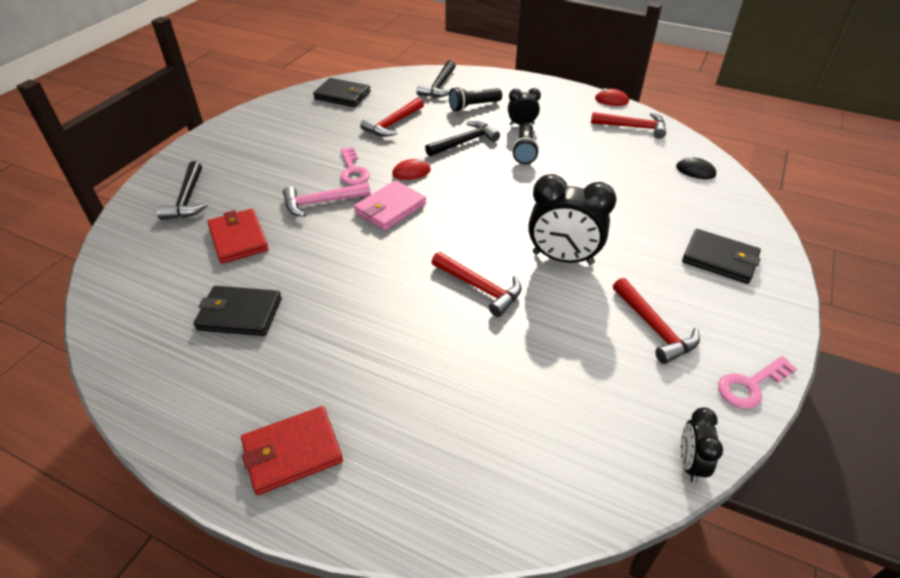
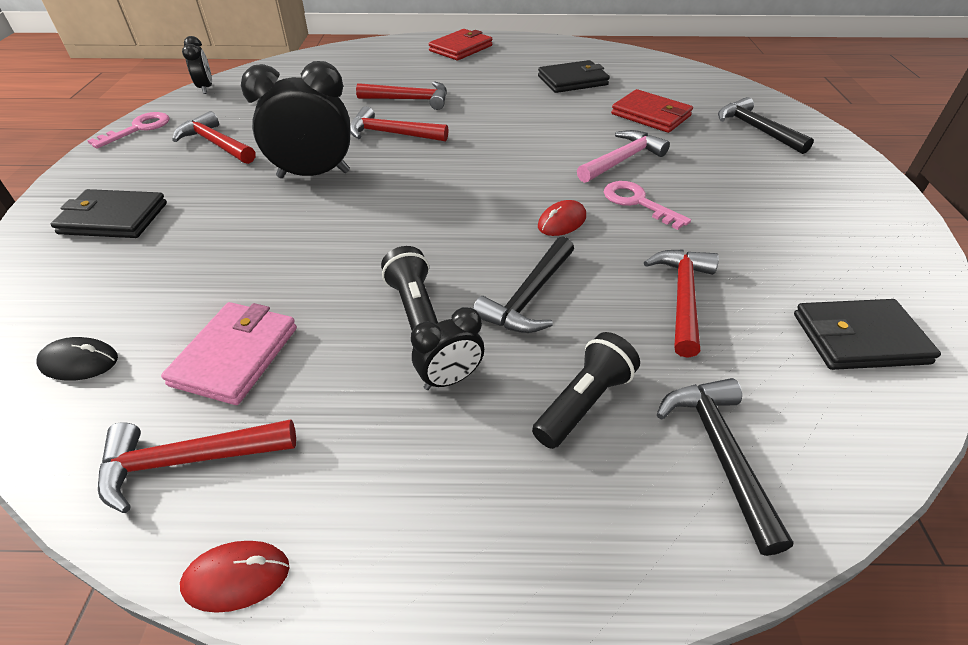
camera: 155 degrees right, 0 degrees up
(390, 208) = (541, 173): pink wallet -> pink wallet (236, 355)
(435, 339) = (410, 100): none -> red hammer

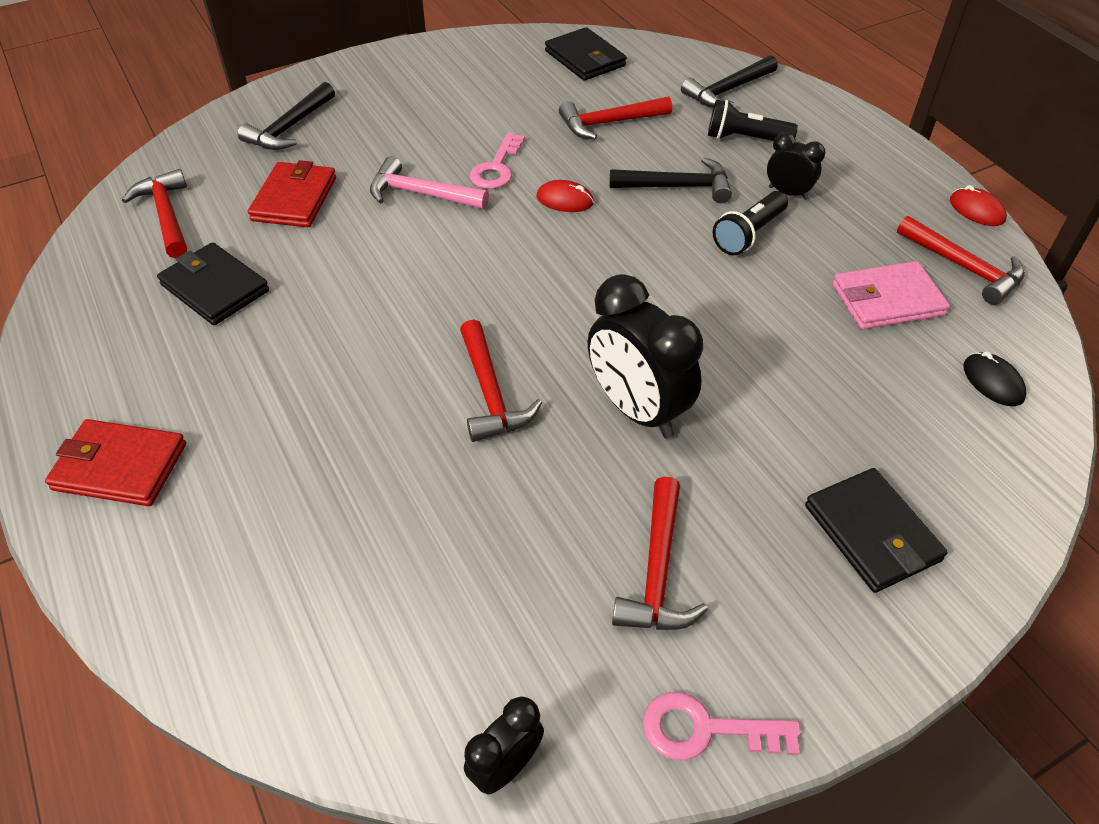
camera: 120 degrees left, 5 degrees up
(410, 100) = (376, 427): red hammer -> red hammer (166, 215)

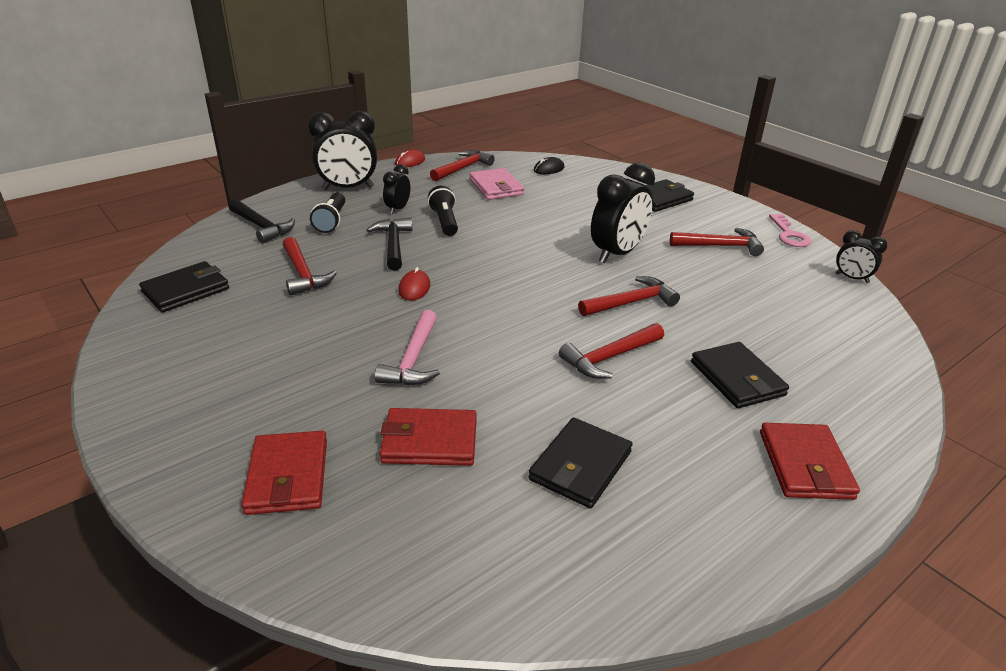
camera: 100 degrees left, 15 degrees down
(166, 215) = (474, 544): red hammer -> red hammer (609, 358)
(286, 457) = (737, 379): none -> black wallet
(290, 128) = (287, 476): black hammer -> red wallet
(496, 168) = (370, 323): pink key -> none
(748, 234) = (445, 222): black flashlight -> black flashlight turned 135 degrees counterclockwise
(855, 150) = (348, 188): none -> black clock

